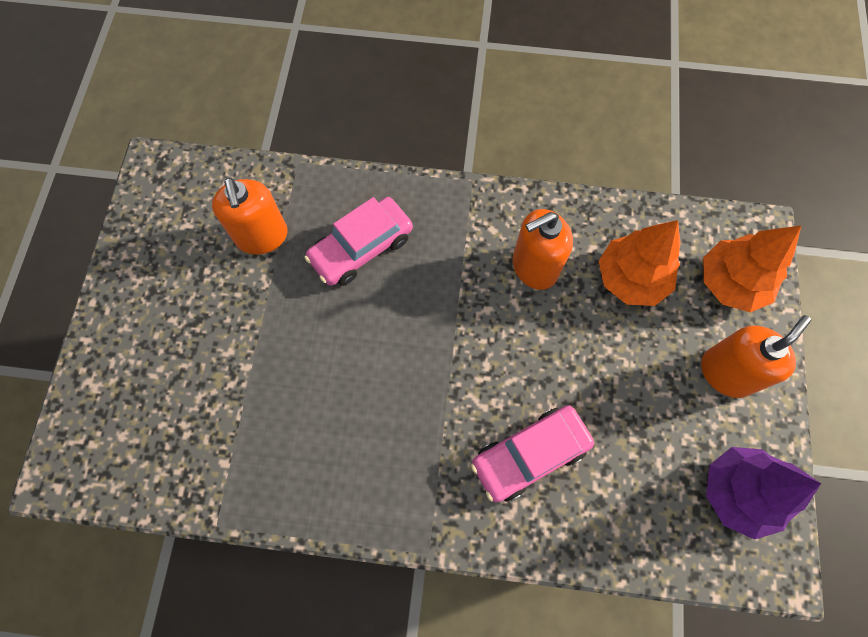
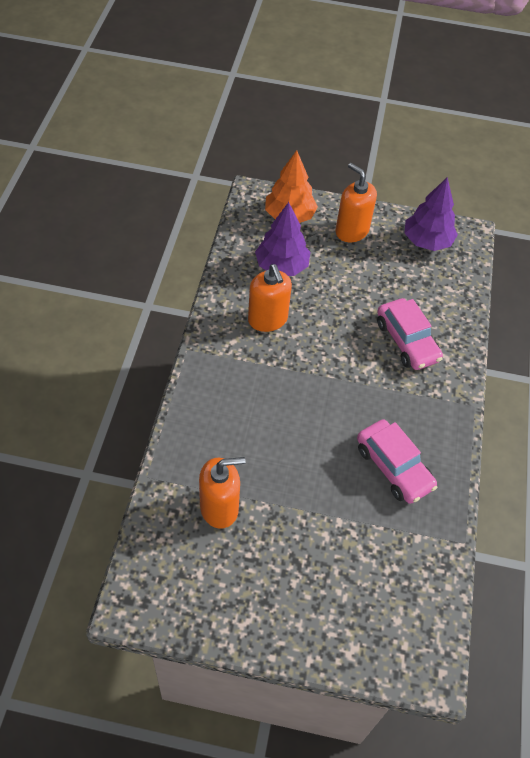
camera: 90 degrees left, 15 degrees down
(361, 248) = (239, 431): pink car -> pink car (394, 467)
(631, 278) = (282, 266): orange tree -> purple tree

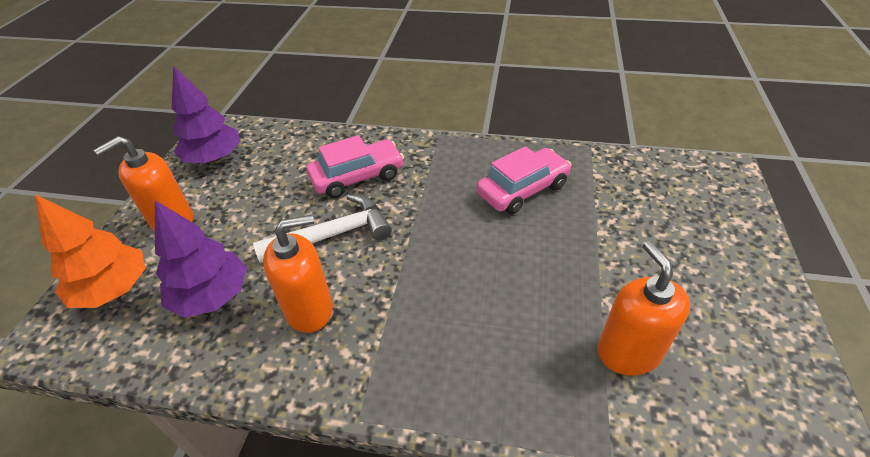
camera: 85 degrees left, 10 degrees down
(337, 328) = (332, 235): none -> white hammer

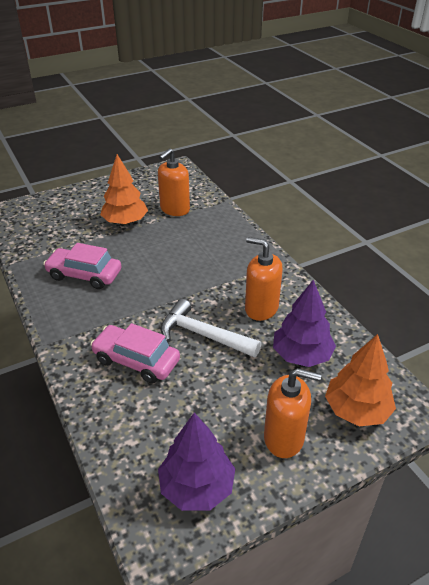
camera: 130 degrees left, 5 degrees down
(624, 271) = (125, 222): none -> orange tree

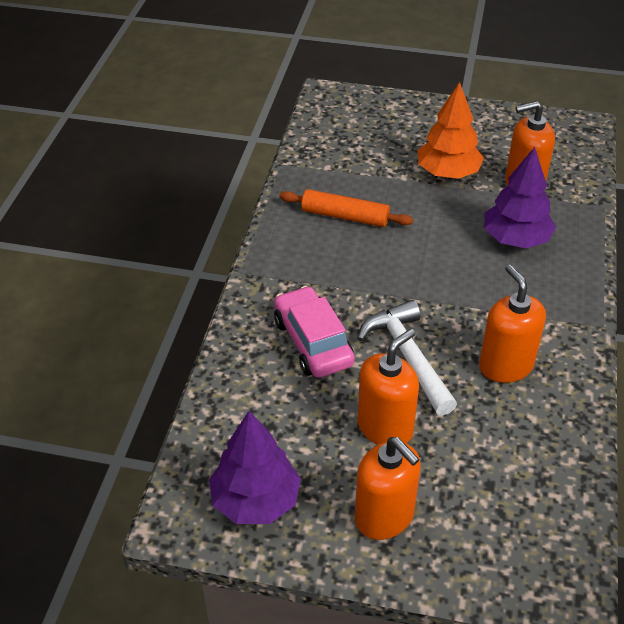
camera: 40 degrees right, 5 degrees up
(84, 275) = (345, 216): pink car -> orange rolling pin
(231, 384) = (385, 427): none -> orange soap dispenser
(301, 355) = (496, 447): purple tree -> purple tree (515, 239)
(356, 410) = (496, 545): orange tree -> none

